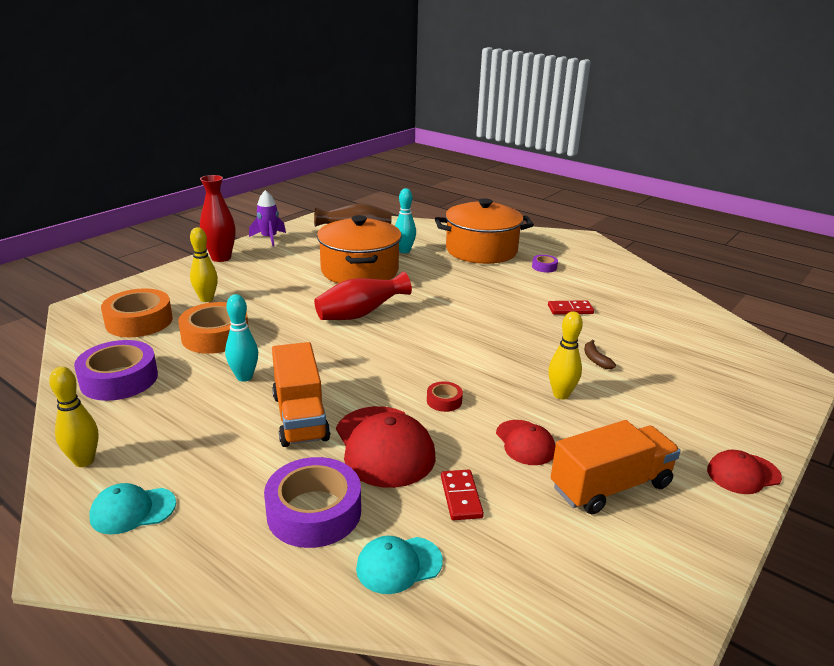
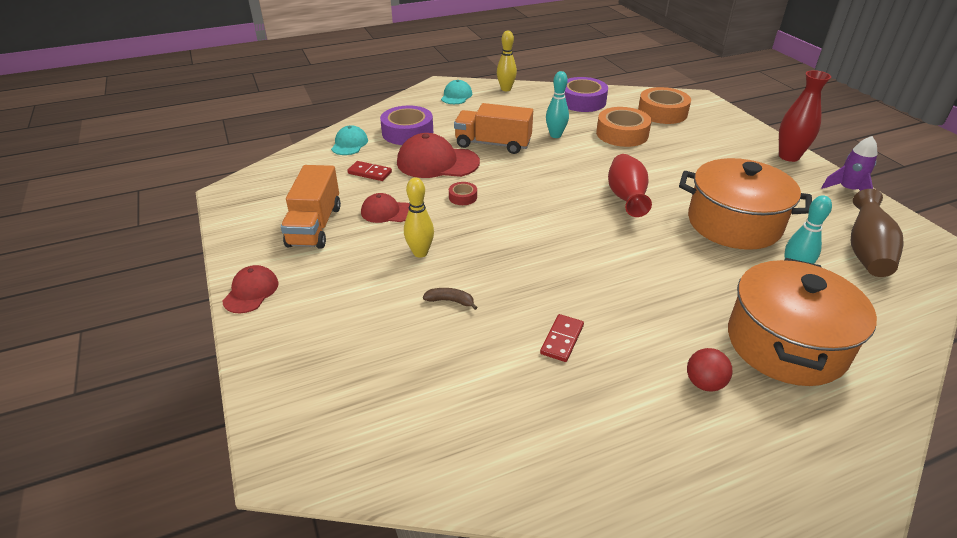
camera: 120 degrees right, 10 degrees up
(206, 299) = (692, 139): yellow bowling pin -> none
(544, 267) = (704, 383): purple tape -> red ball

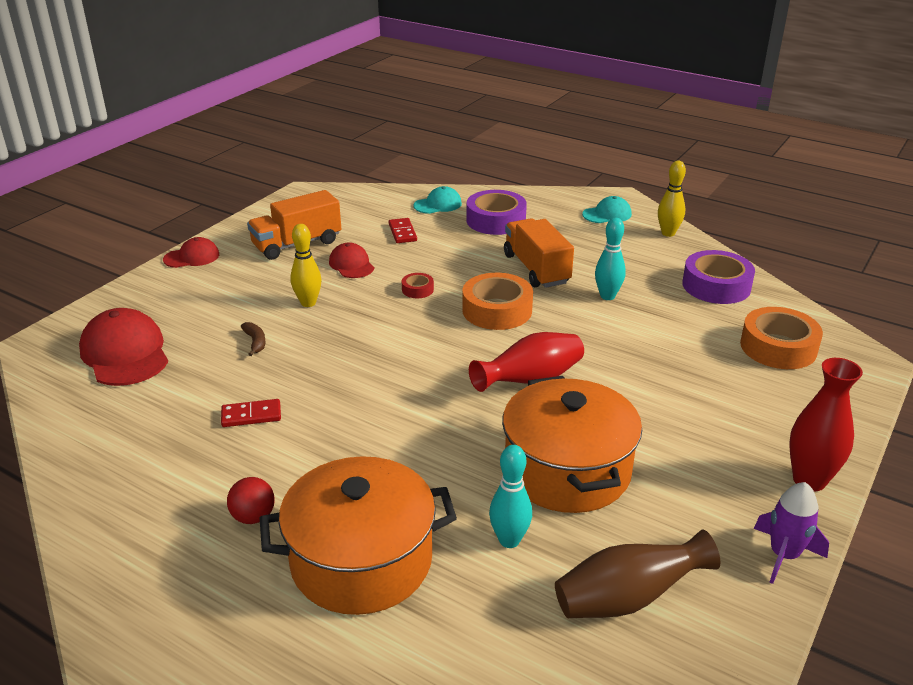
camera: 55 degrees right, 5 degrees down
(437, 162) = (461, 255): red cap -> red cap (125, 353)
(622, 134) = (675, 335): orange tape -> orange tape (497, 310)

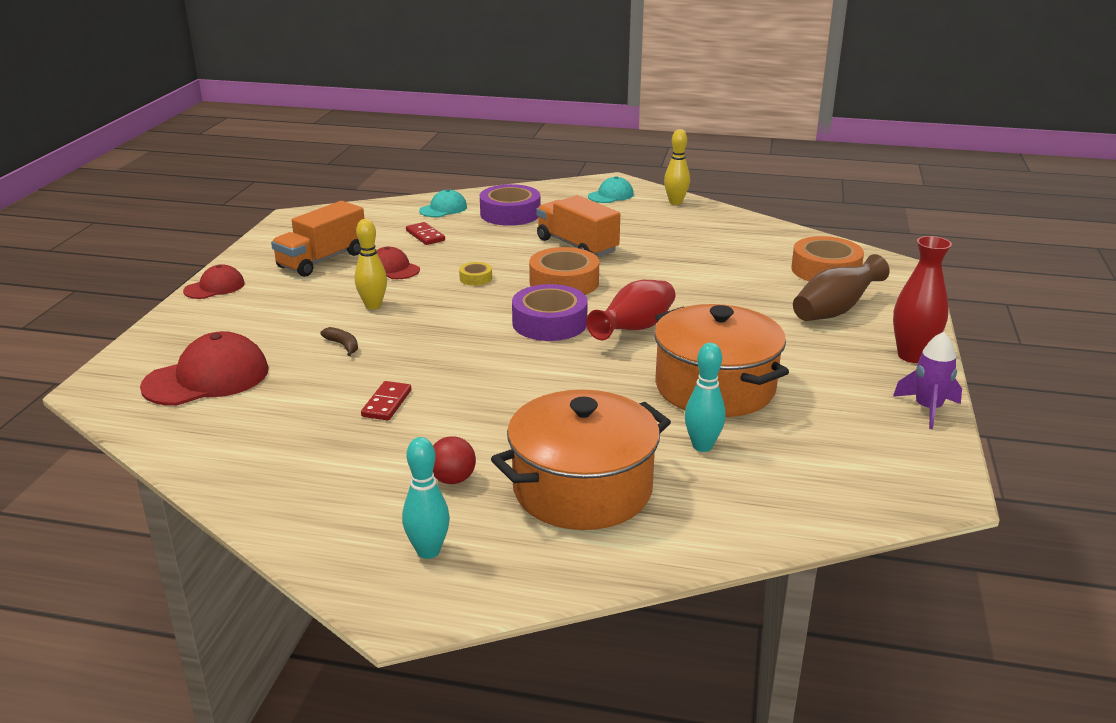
camera: 20 degrees left, 5 degrees down
(125, 353) = (207, 378): red cap -> red cap turned 105 degrees clockwise
(251, 415) = (386, 403): red domino -> red domino turned 45 degrees counterclockwise
(417, 290) = (476, 278): red tape -> yellow tape
(607, 296) = (656, 256): turquoise bowling pin -> turquoise bowling pin (428, 551)
(627, 599) = (829, 464): brown vase -> brown vase (835, 311)
(716, 286) = (744, 235): purple tape -> purple tape (549, 323)

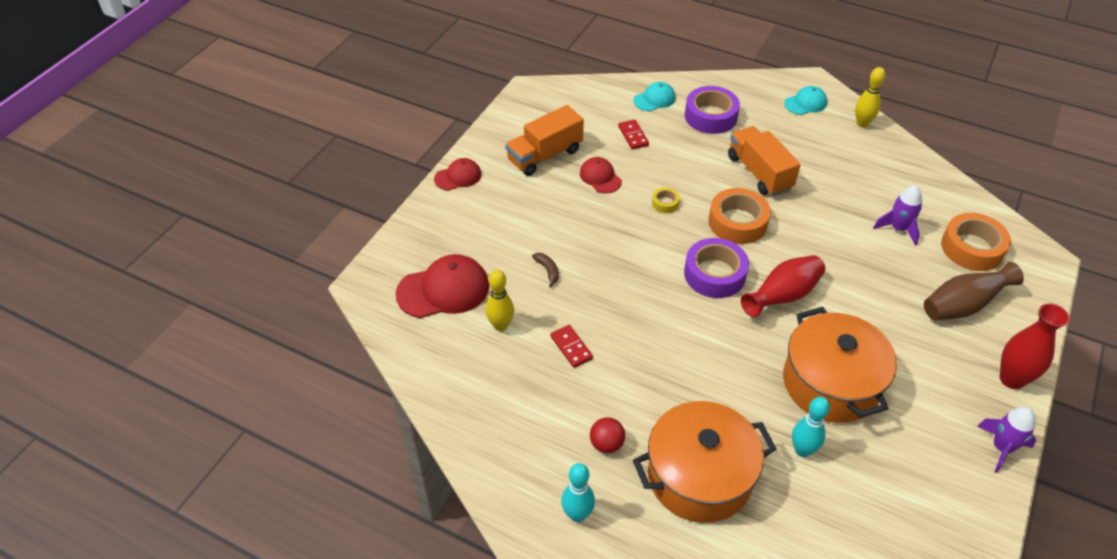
camera: 15 degrees right, 20 degrees up
(373, 305) = (577, 224): yellow bowling pin -> yellow bowling pin (501, 326)
(386, 403) = (571, 347): red domino -> red domino turned 60 degrees counterclockwise
(743, 266) = (898, 229): none -> purple rocket

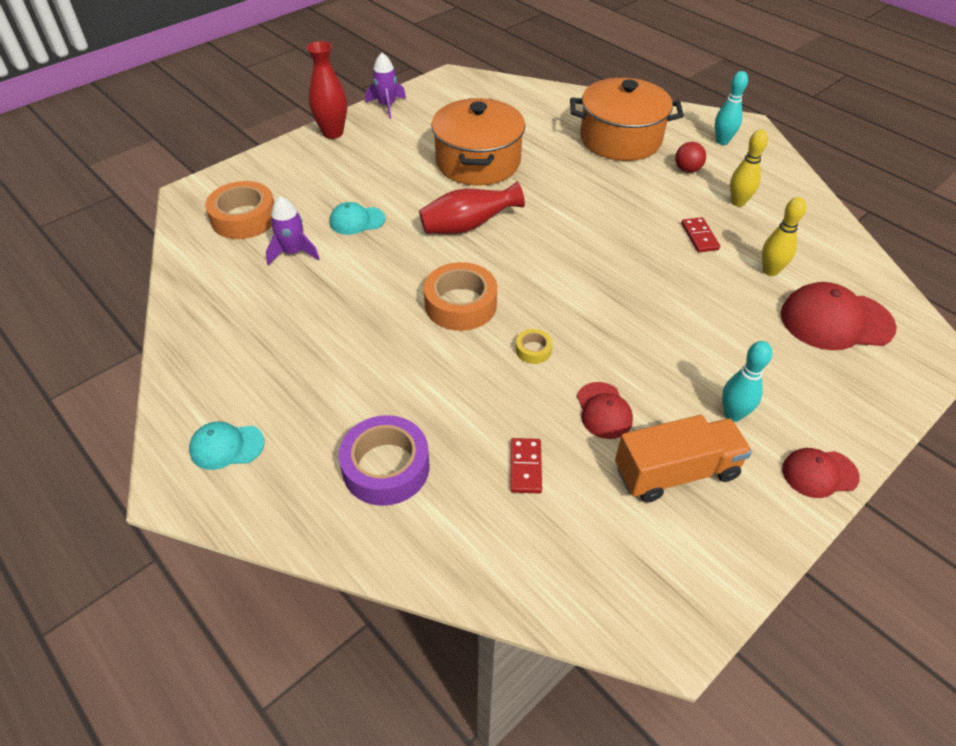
camera: 160 degrees left, 0 degrees up
(547, 270) = (708, 310): brown banana -> none
(654, 99) = (453, 533): turquoise cap -> turquoise cap (357, 221)
(714, 274) = (522, 261): purple tape -> none
(759, 173) = (387, 356): orange truck -> none
(802, 450) = (532, 135): turquoise bowling pin -> turquoise bowling pin (733, 414)
(862, 123) = (187, 387): yellow bowling pin -> yellow bowling pin (738, 202)
(963, 306) = (311, 181): brown vase -> none

